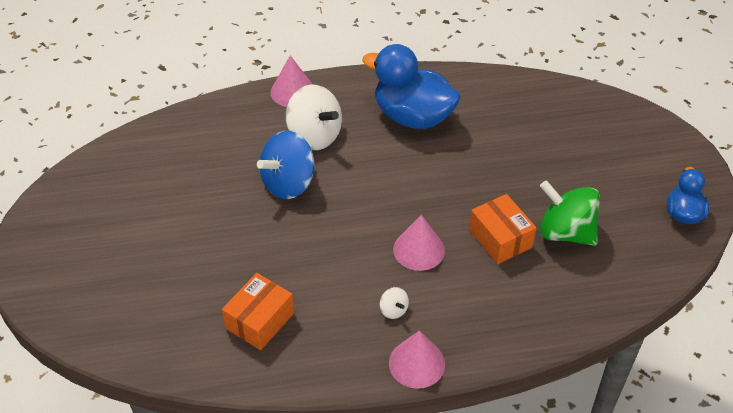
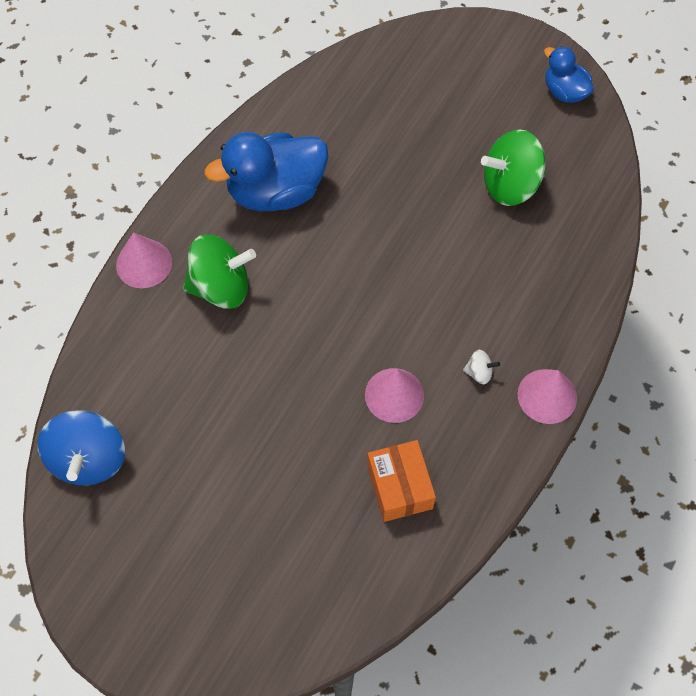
camera: 50 degrees left, 15 degrees up
(288, 183) = (259, 351): blue spinning top -> blue spinning top (89, 459)
(314, 136) = (221, 287): white spinning top -> green spinning top
(419, 250) = (432, 305): pink cone -> pink cone (394, 395)
(500, 238) = (475, 236): orange box -> none

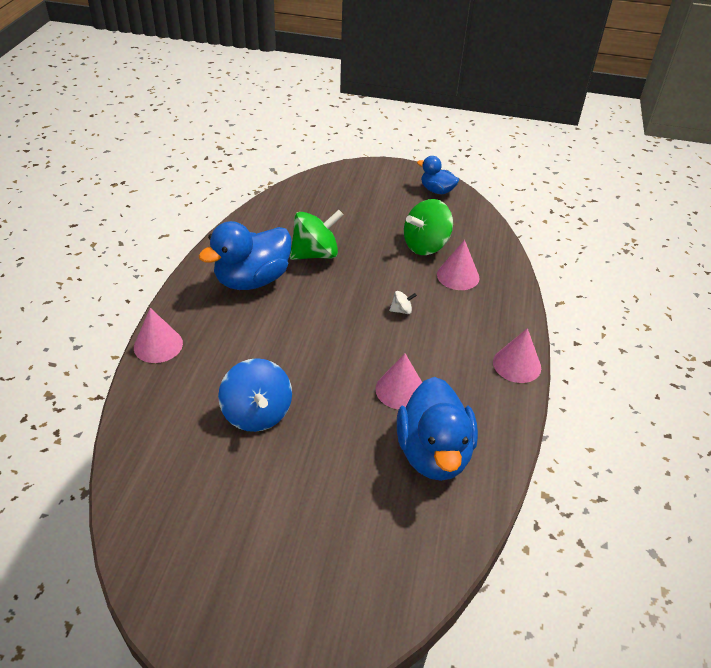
camera: 20 degrees left, 20 degrees down
(89, 459) = (150, 499): blue spinning top -> blue spinning top (257, 413)
(221, 287) = (229, 348): green spinning top -> green spinning top (315, 254)
(399, 487) = (433, 453): orange box -> blue duck
(479, 372) = (459, 361): white spinning top -> white spinning top (401, 310)
(532, 244) = (458, 276): none -> pink cone

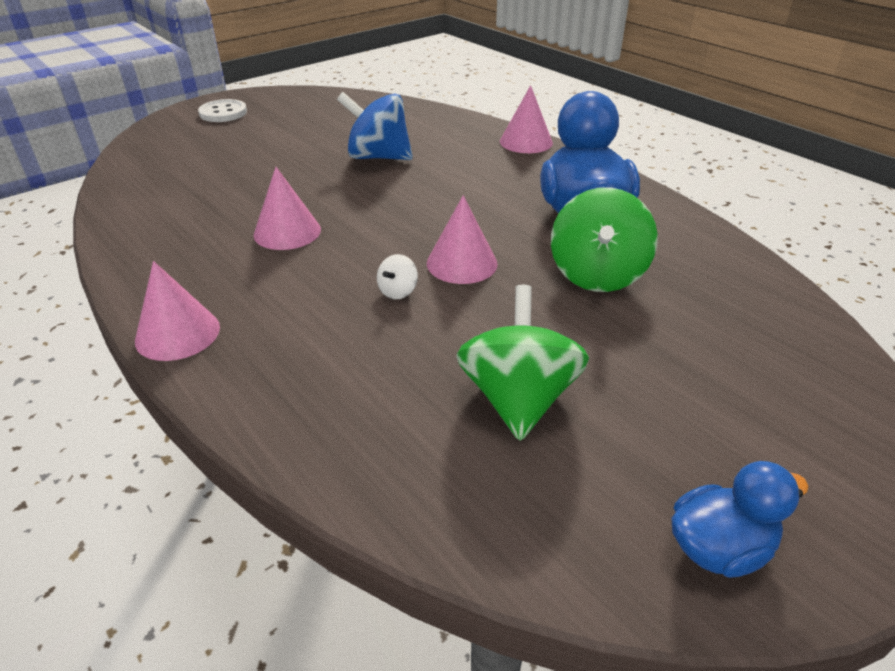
camera: 130 degrees right, 5 degrees down
(258, 616) = (223, 113): none -> white button
(433, 453) = (195, 215): blue duck -> none
(458, 276) = (400, 389): pink cone -> pink cone (462, 263)

